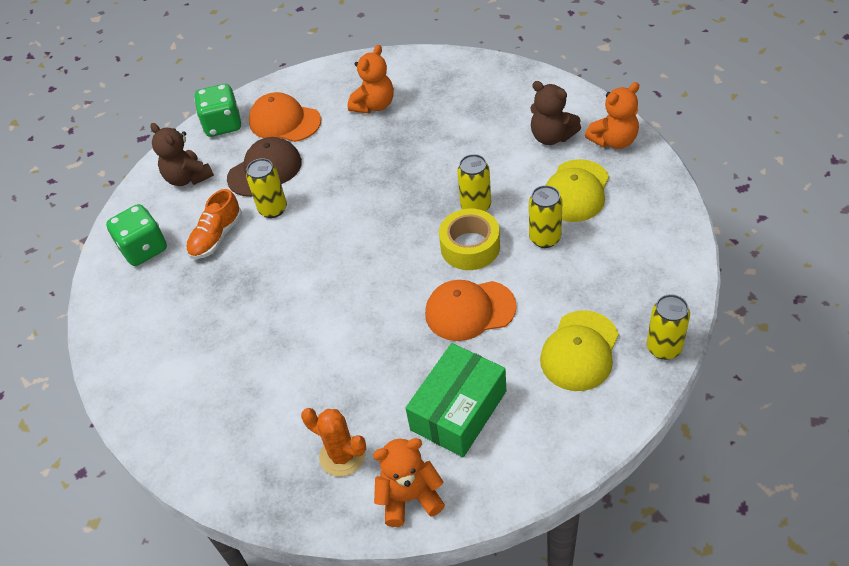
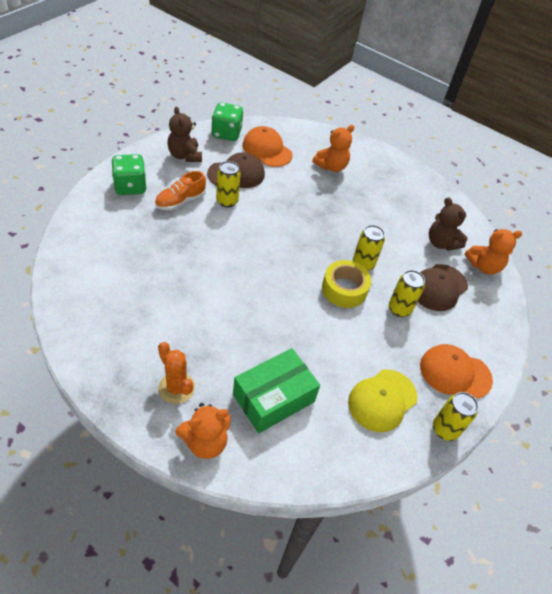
camera: 10 degrees right, 0 degrees up
(409, 497) = (205, 442): orange teddy bear -> orange teddy bear turned 150 degrees clockwise
(470, 310) = (320, 332): orange cap -> orange cap (455, 373)
(576, 191) = (438, 287): yellow cap -> brown cap

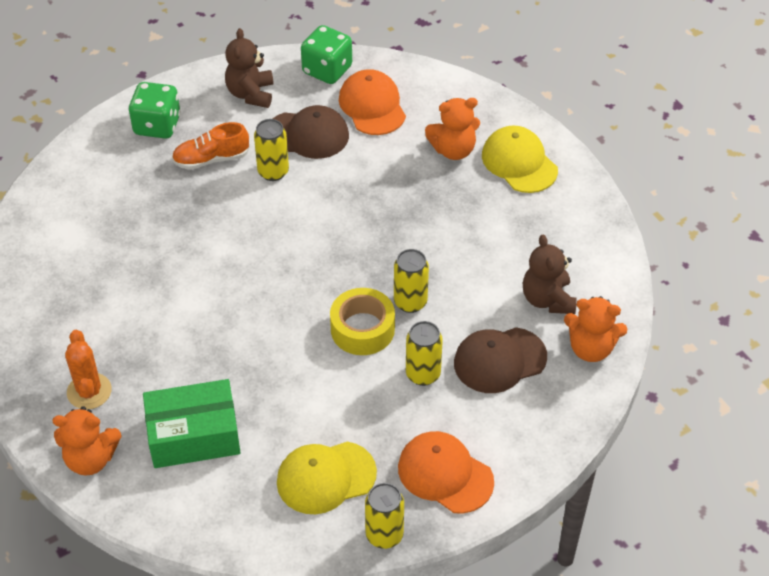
camera: 30 degrees right, 0 degrees up
(373, 166) = (519, 162): none -> yellow cap

